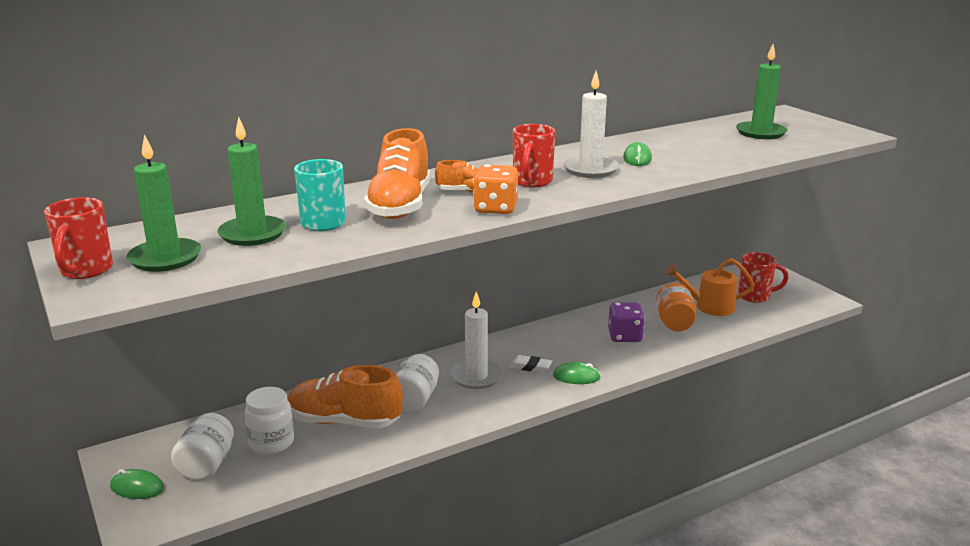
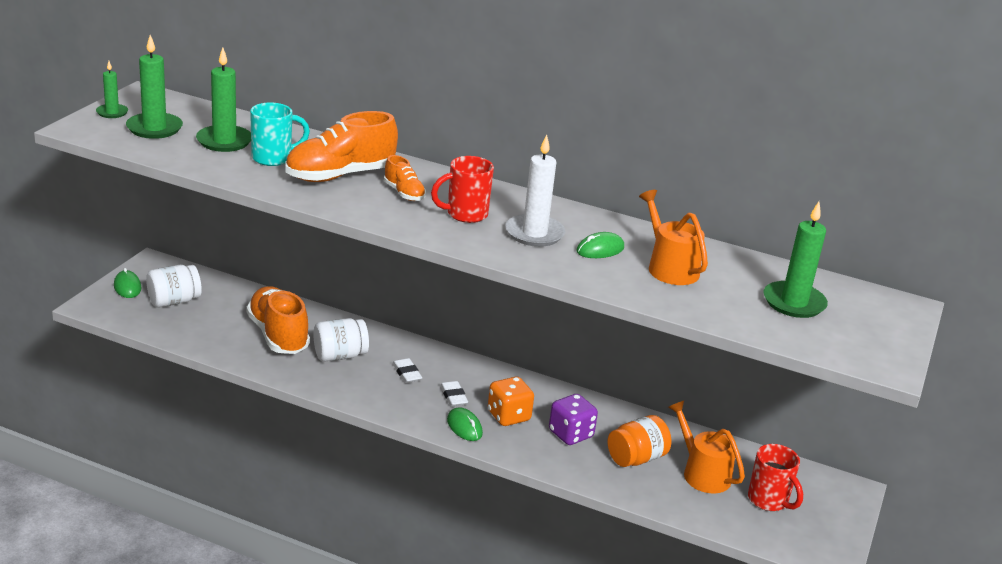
camera: 50 degrees right, 5 degrees up
(85, 270) = (112, 112): red mug -> green candle
(271, 442) = (222, 315): white jar -> none
(476, 376) = (407, 373): white candle -> white eraser
(495, 209) = (381, 214): orange dice -> orange dice (508, 416)
(683, 148) = (669, 267): none -> orange watering can

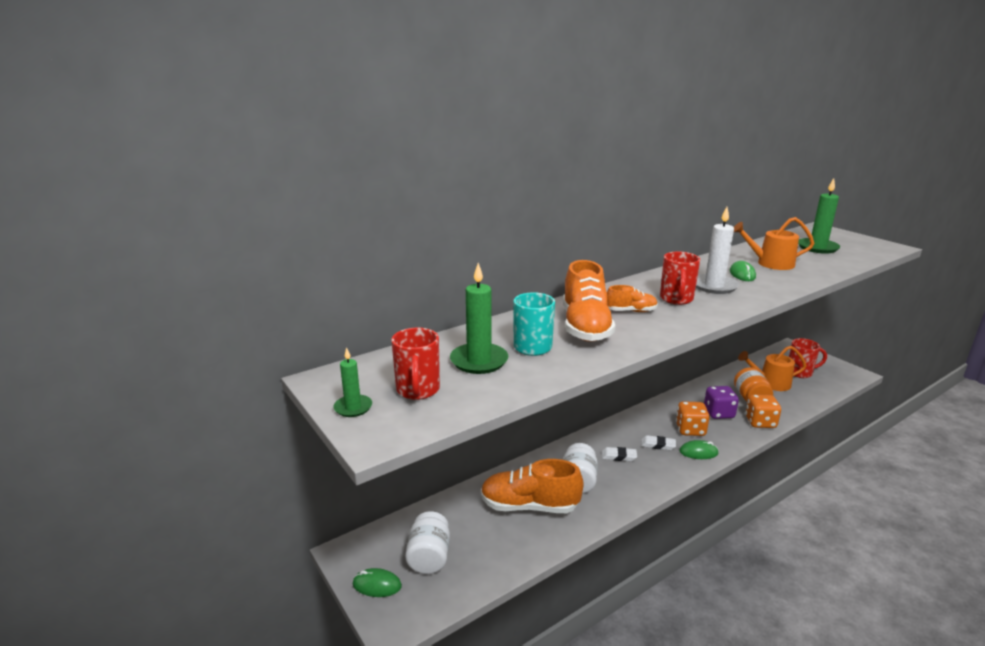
camera: 55 degrees left, 5 degrees down
(154, 128) = (418, 391): green candle -> red mug
(581, 470) = (760, 422): none -> orange dice

